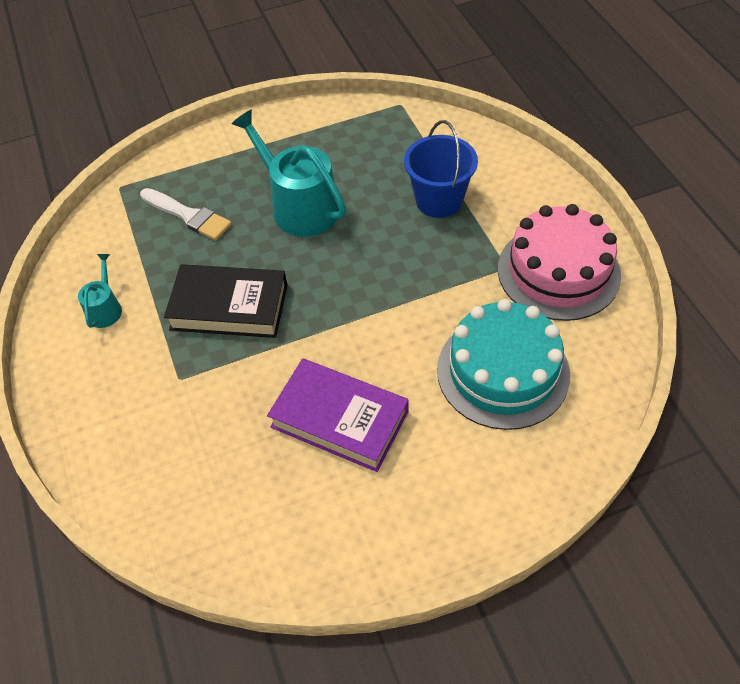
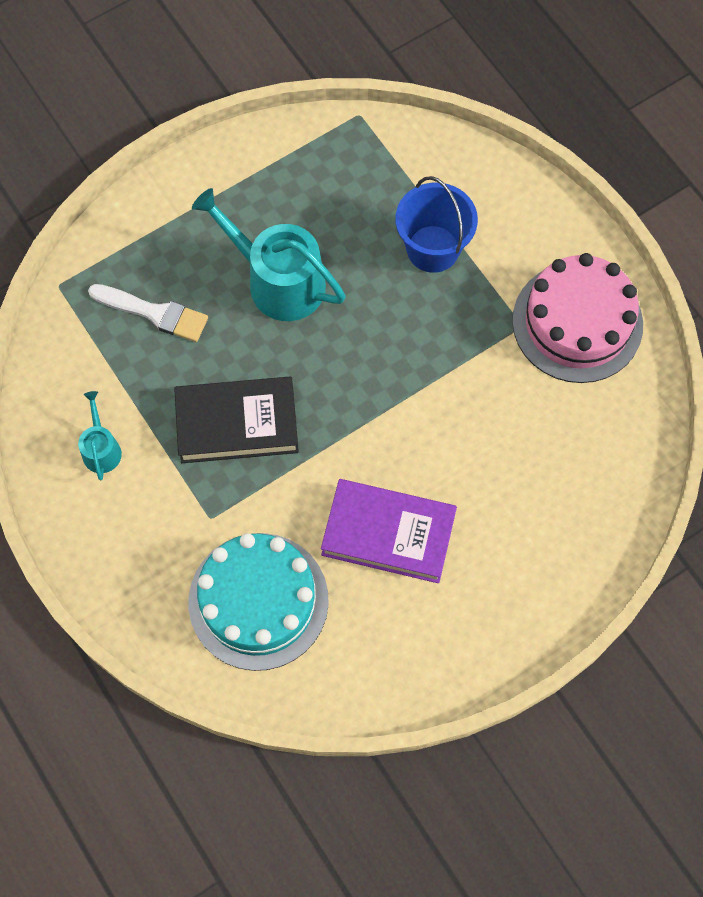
camera: 15 degrees left, 15 degrees up
(503, 371) = (540, 452): turquoise cake -> turquoise cake (258, 601)

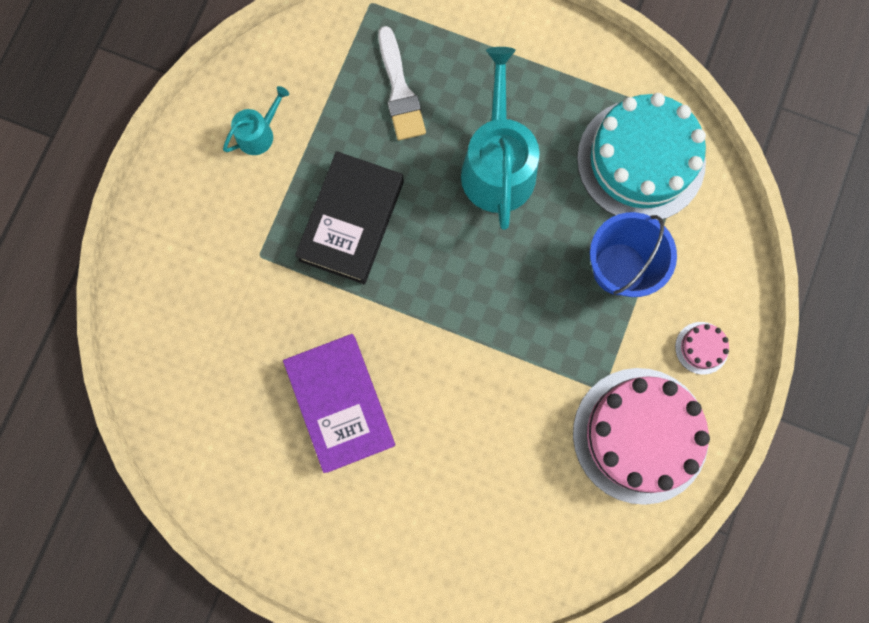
camera: 55 degrees right, 10 degrees up
(237, 424) = (351, 221): black book -> black book turned 60 degrees clockwise
(258, 601) = (217, 340): turquoise cake -> turquoise cake (641, 160)
(539, 233) = (701, 348): none -> pink cake

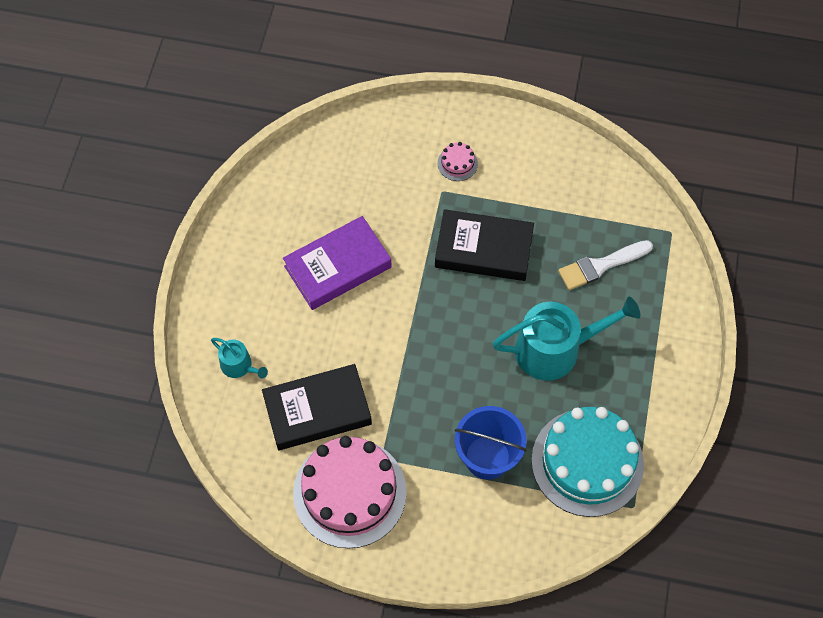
camera: 80 degrees right, 15 degrees down
(259, 133) = (539, 173): turquoise watering can -> turquoise watering can (239, 366)
(530, 458) = (317, 410): none -> black book
(701, 348) = (432, 533): pink cake -> pink cake (457, 163)

